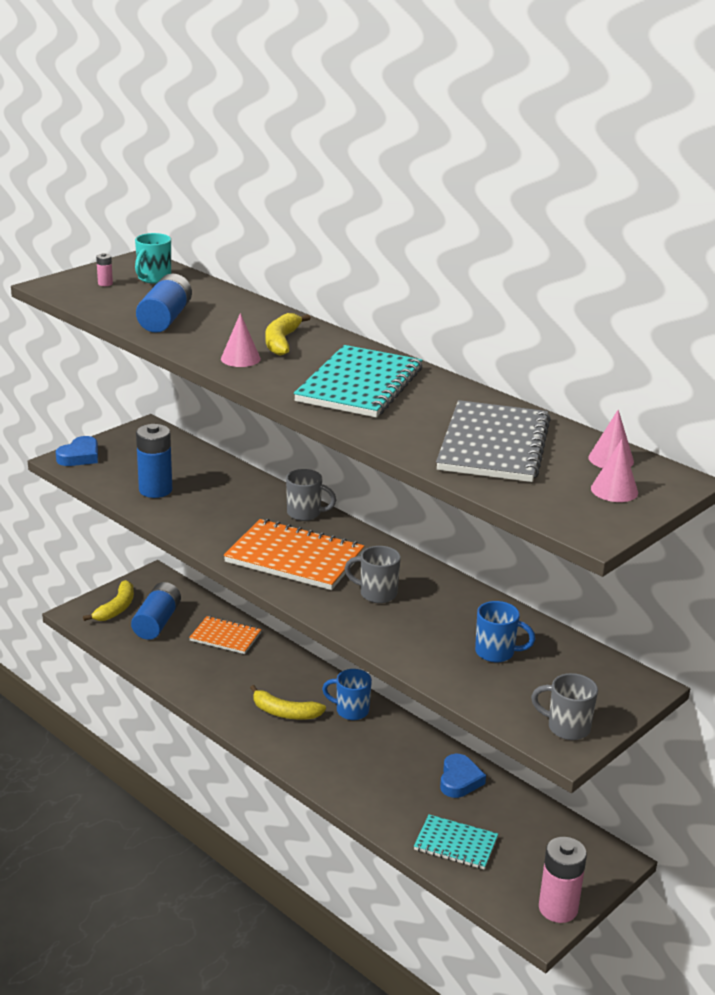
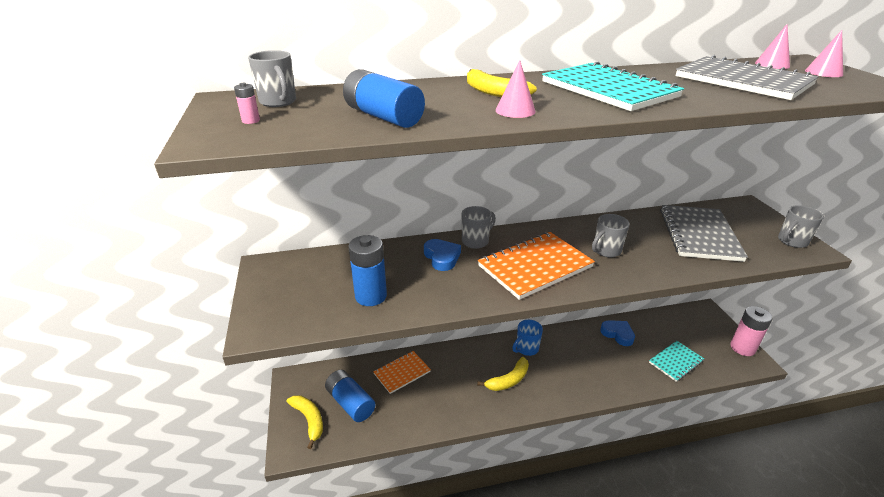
camera: 55 degrees left, 5 degrees up
(80, 456) = (261, 319): blue heart -> blue heart (442, 257)
(153, 278) = (278, 102): turquoise mug -> grey mug
(496, 652) = (699, 234): blue mug -> grey notebook

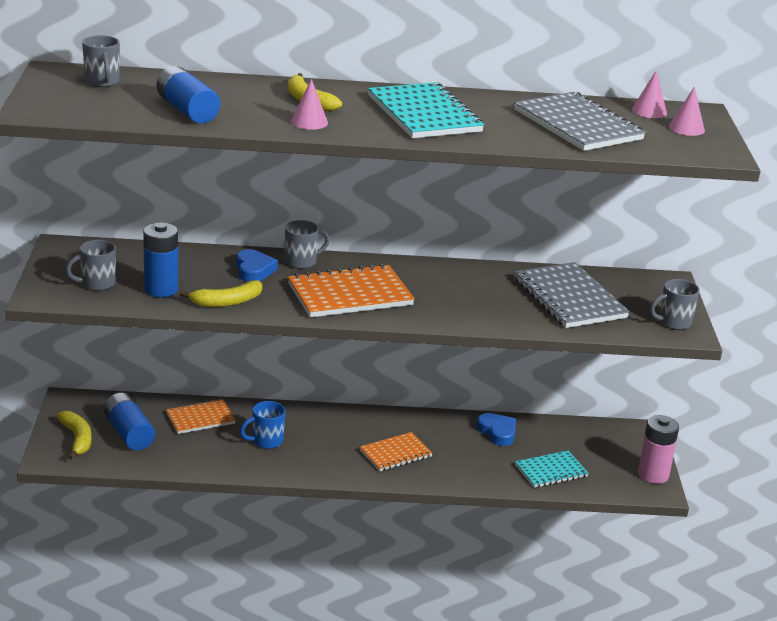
camera: 10 degrees right, 5 degrees down
(251, 121) = (73, 98): pink battery -> none
(508, 380) = (326, 448): yellow banana -> yellow banana (226, 302)
(526, 349) = (367, 424): blue mug -> blue mug (266, 441)
(561, 372) = (395, 454): none -> orange notebook
(606, 251) = (442, 294): grey mug -> grey mug (97, 284)
(699, 234) = (569, 298): grey notebook -> grey notebook turned 45 degrees counterclockwise

